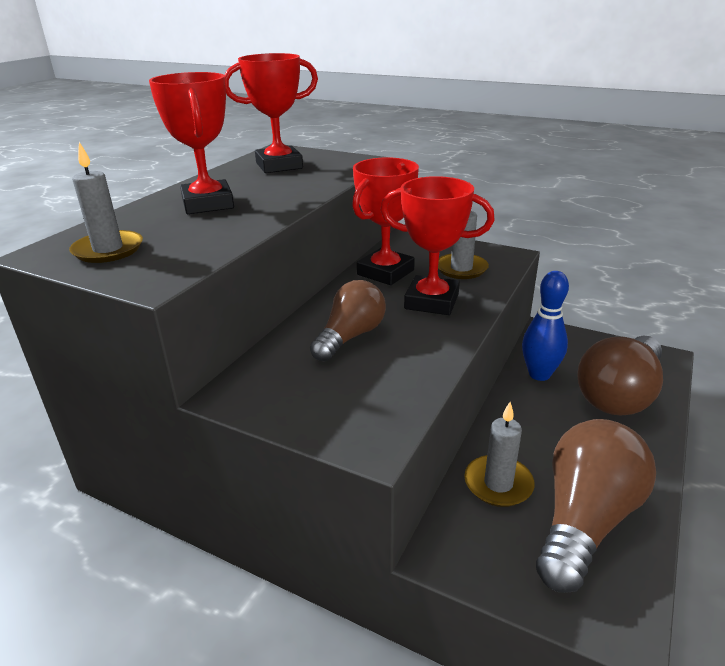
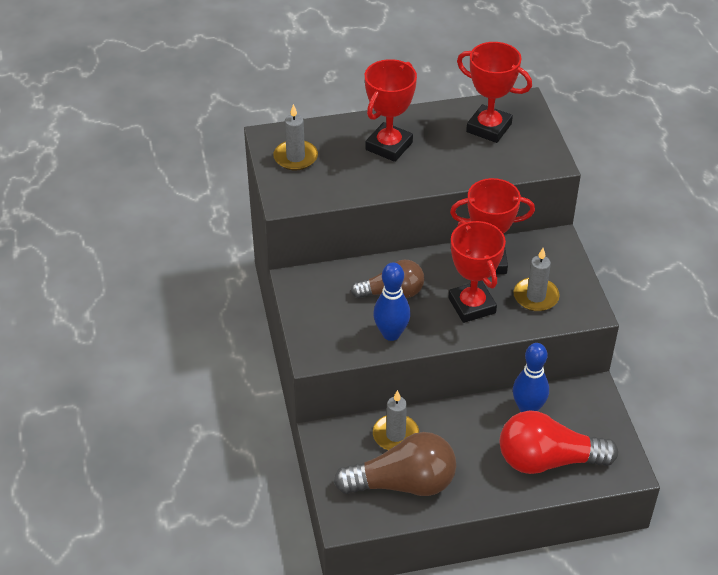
camera: 50 degrees right, 15 degrees up
(411, 364) = (391, 334): none -> blue bowling pin
(619, 394) = (547, 460): brown light bulb -> red light bulb

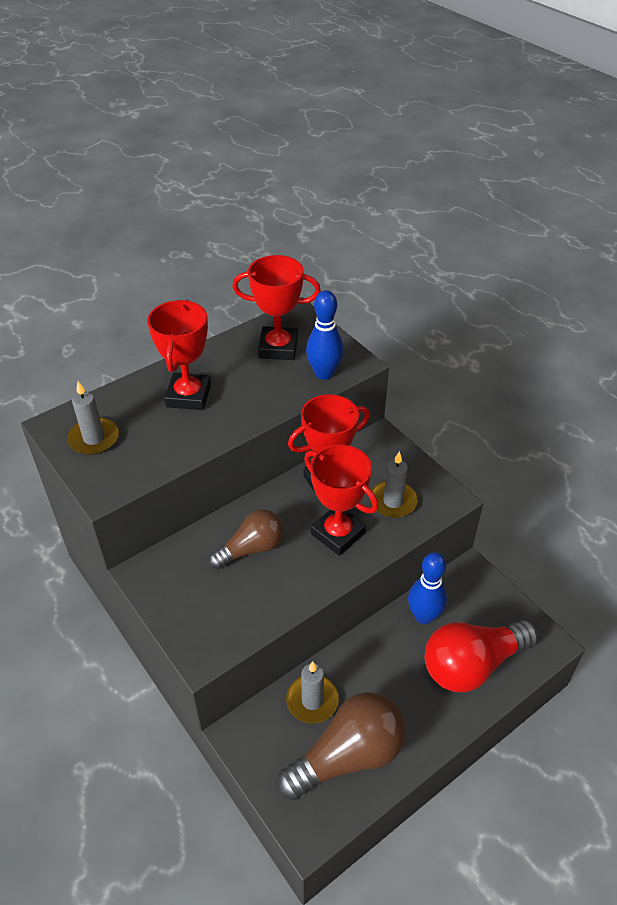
camera: 25 degrees left, 0 degrees up
(391, 334) = (273, 596): blue bowling pin -> blue bowling pin (324, 373)

